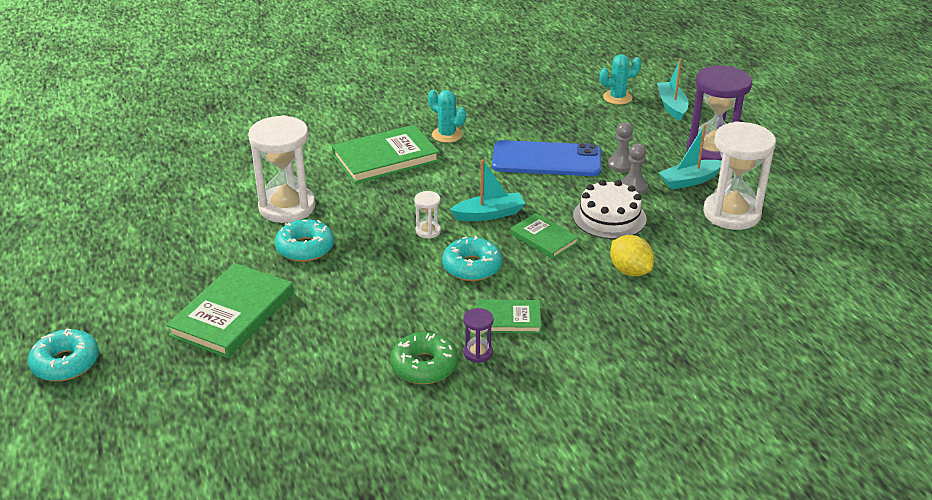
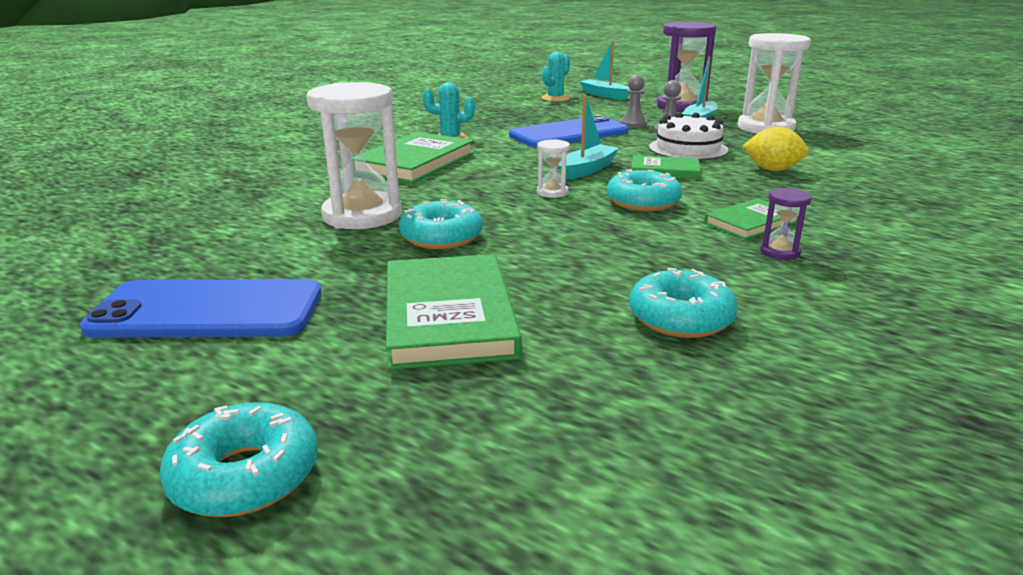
camera: 35 degrees left, 10 degrees down
(136, 258) = (207, 311): none -> blue phone
(338, 372) = (680, 318): none -> turquoise donut
(424, 366) = (756, 279): green donut -> none

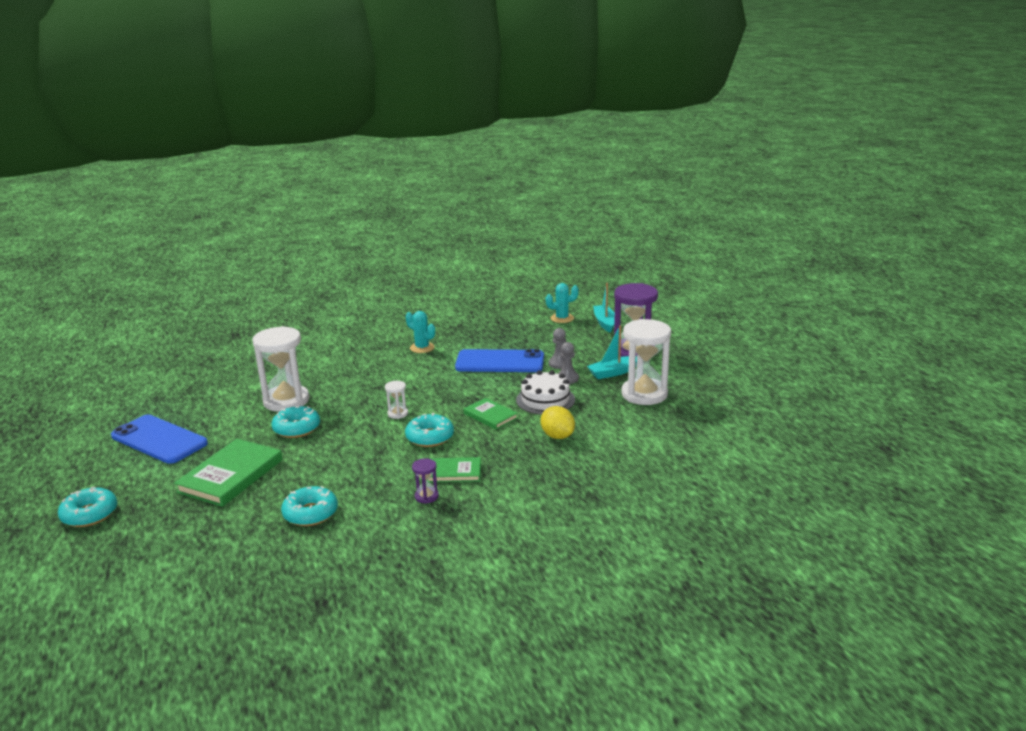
camera: 35 degrees right, 0 degrees up
(414, 162) = (370, 365): green book -> none
(587, 170) = (449, 400): turquoise boat -> none

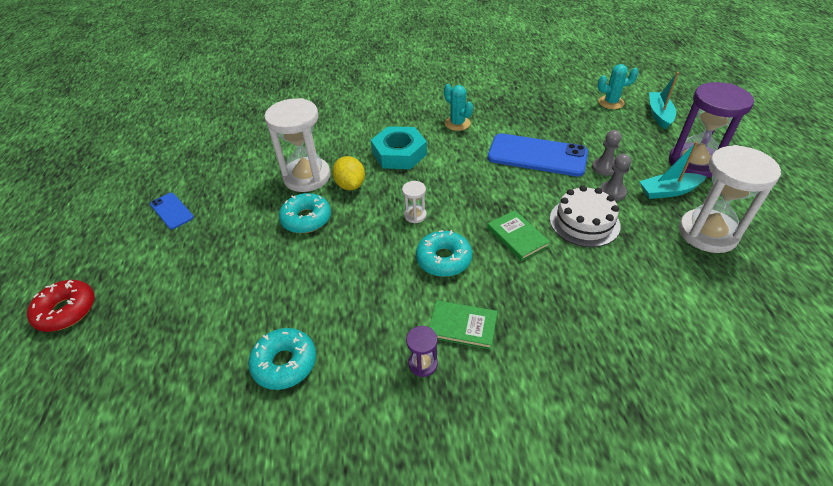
camera: 15 degrees right, 20 degrees up
(89, 514) = (66, 311): turquoise donut -> red donut
(159, 439) = (172, 211): blue phone -> blue phone, size x0.51
(231, 476) = (221, 280): green book -> none
(371, 375) = (399, 153): none -> turquoise nut
(557, 436) = (595, 286): yellow lemon -> yellow lemon (350, 185)

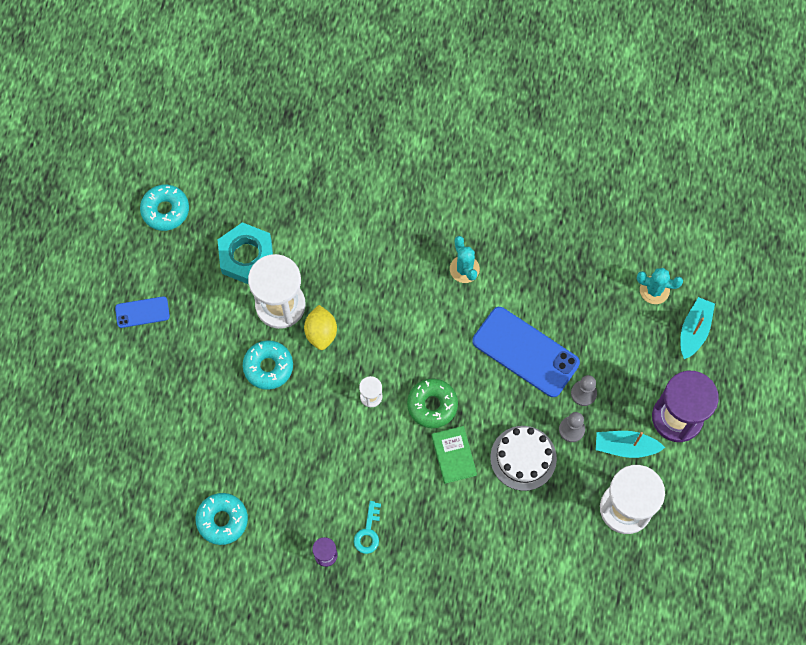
camera: 15 degrees right, 25 degrees up
(66, 311) = (52, 410): red donut -> none
(172, 211) = (142, 312): blue phone -> blue phone turned 75 degrees counterclockwise
(399, 153) = (384, 299): turquoise nut -> turquoise nut (246, 256)
(443, 259) = (378, 459): turquoise donut -> turquoise donut (165, 210)
(462, 326) = (368, 532): green book -> turquoise key
(476, 207) = (432, 405): none -> green donut

